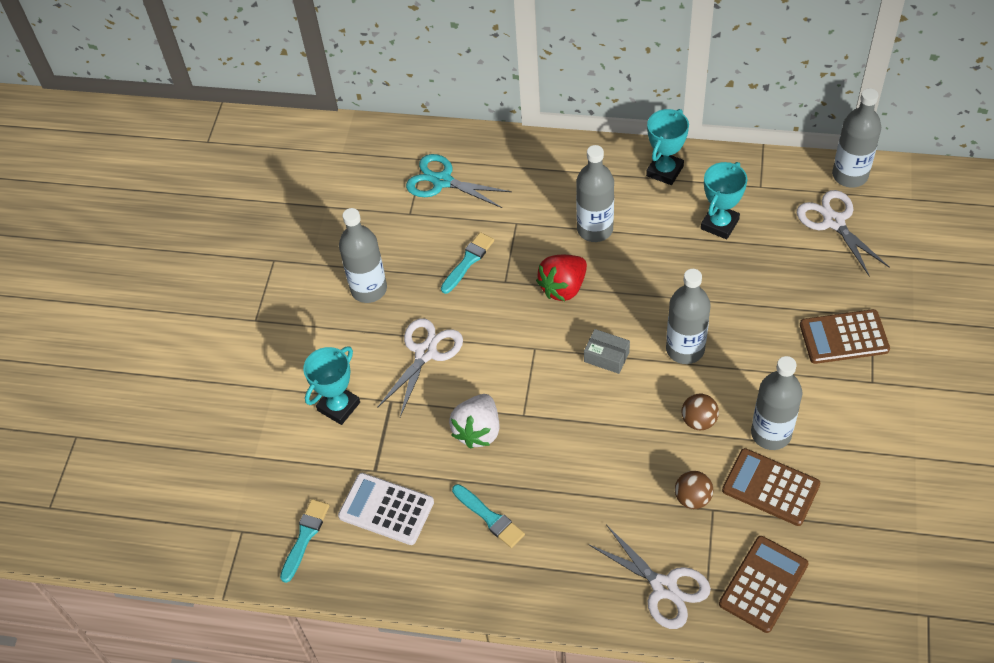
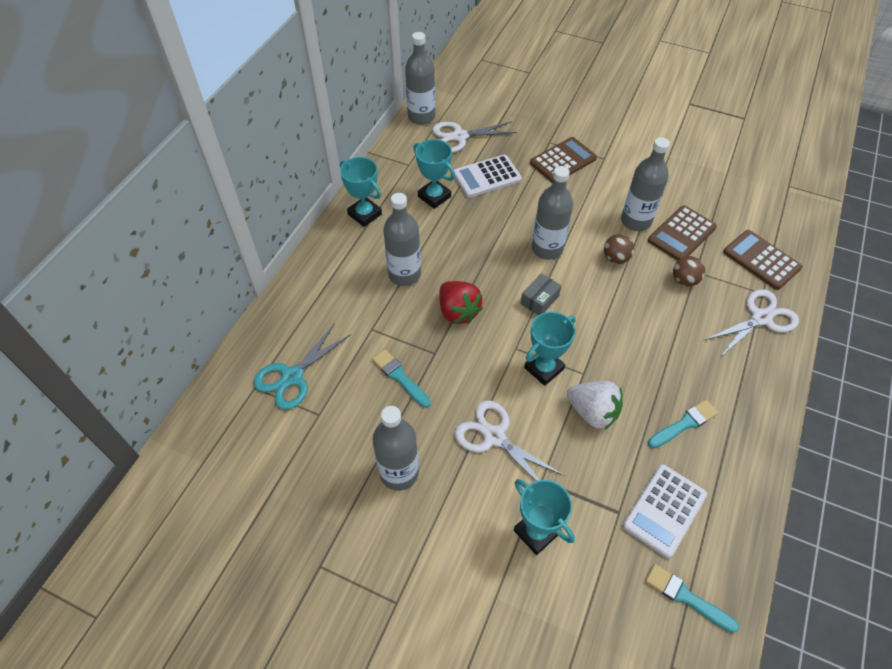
camera: 80 degrees left, 0 degrees up
(517, 378) = (544, 368): none -> turquoise trophy
(776, 265) = (487, 177): none -> white calculator
(844, 337) = (563, 161): brown calculator -> brown calculator turned 135 degrees counterclockwise

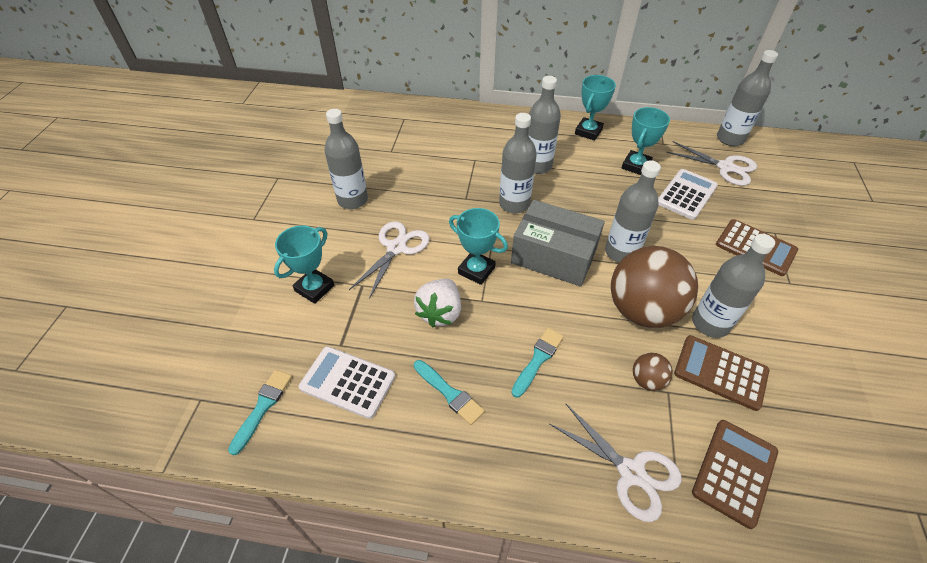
camera: 75 degrees right, 5 degrees down
(292, 377) = (418, 132): turquoise scissors -> none
(399, 377) = (436, 183): turquoise brush -> turquoise brush (538, 359)
(458, 311) = (514, 204): red strawberry -> grey bottle
(459, 137) = (725, 167): white scissors -> white scissors turned 150 degrees clockwise
(487, 177) = (686, 194): white calculator -> white calculator turned 75 degrees clockwise
(539, 300) = (554, 256): grey box -> grey box, size x2.20
(615, 258) = (642, 310): brown ball -> brown ball, size x2.32

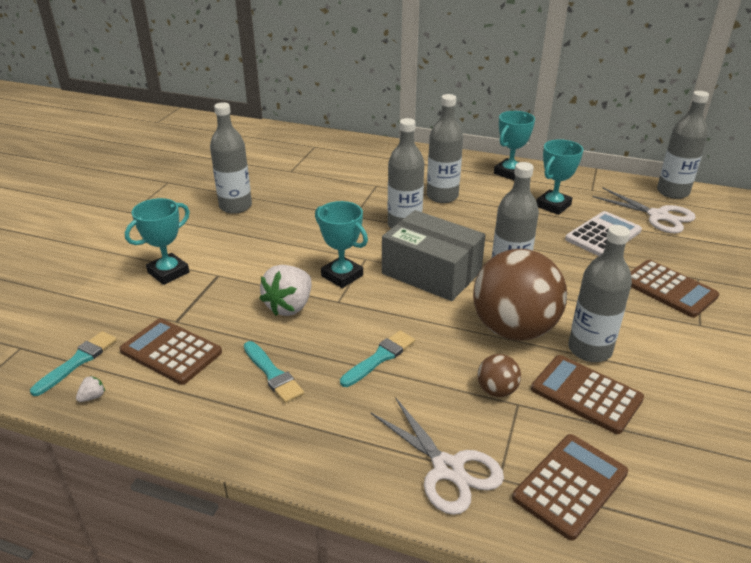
camera: 10 degrees right, 15 degrees down
(291, 447) = (93, 397): none -> white strawberry
(347, 382) = (171, 352): white calculator -> brown calculator
(396, 248) = (265, 249): white scissors -> none

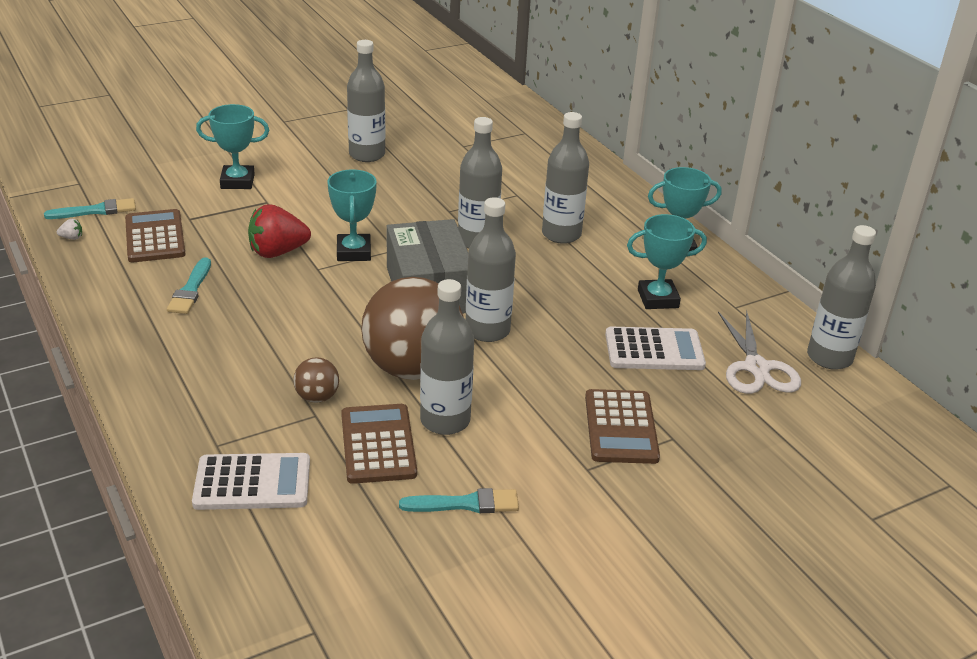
camera: 40 degrees right, 0 degrees up
(289, 306) = (277, 252): white strawberry -> red strawberry
(380, 358) = (277, 324): turquoise brush -> turquoise brush (466, 504)
(448, 469) = (195, 417): white scissors -> none
(570, 485) = (252, 483): brown calculator -> white calculator

